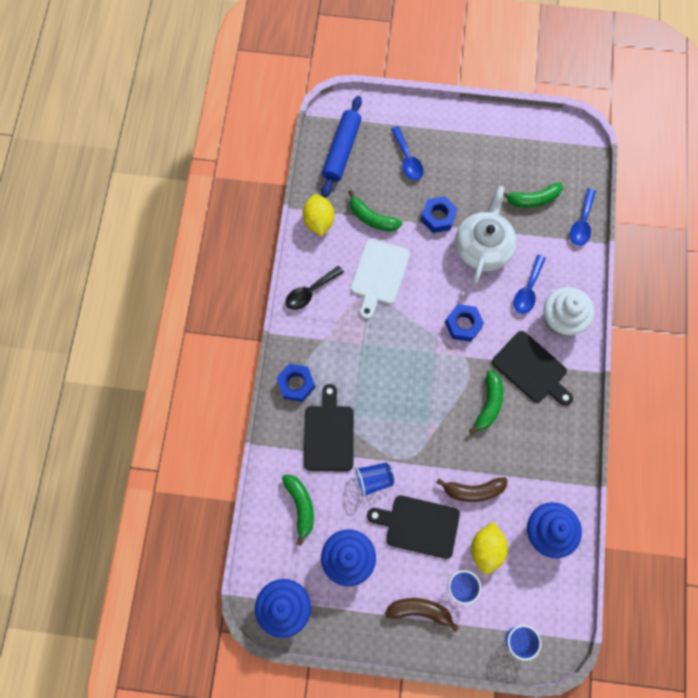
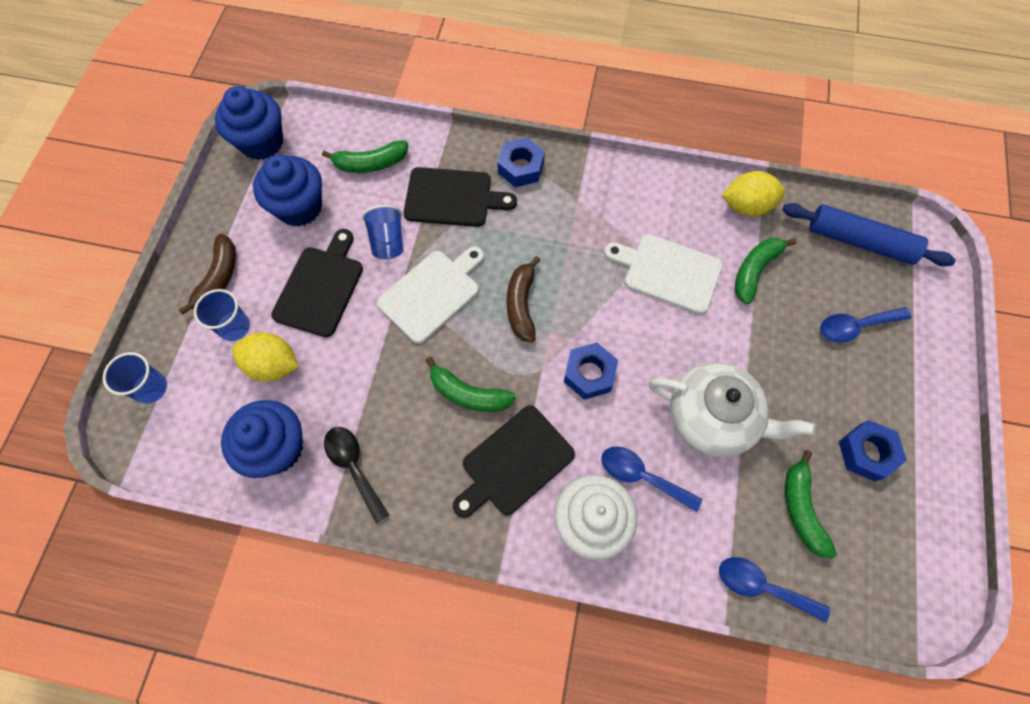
camera: 95 degrees right, 5 degrees down
(310, 292) = (644, 190): black spoon -> black spoon (354, 467)
(414, 439) = (432, 293): none -> white cutting board
(438, 217) = (761, 359): blue nut -> blue nut (866, 453)
(473, 490) = (352, 358): brown banana -> brown banana (521, 305)

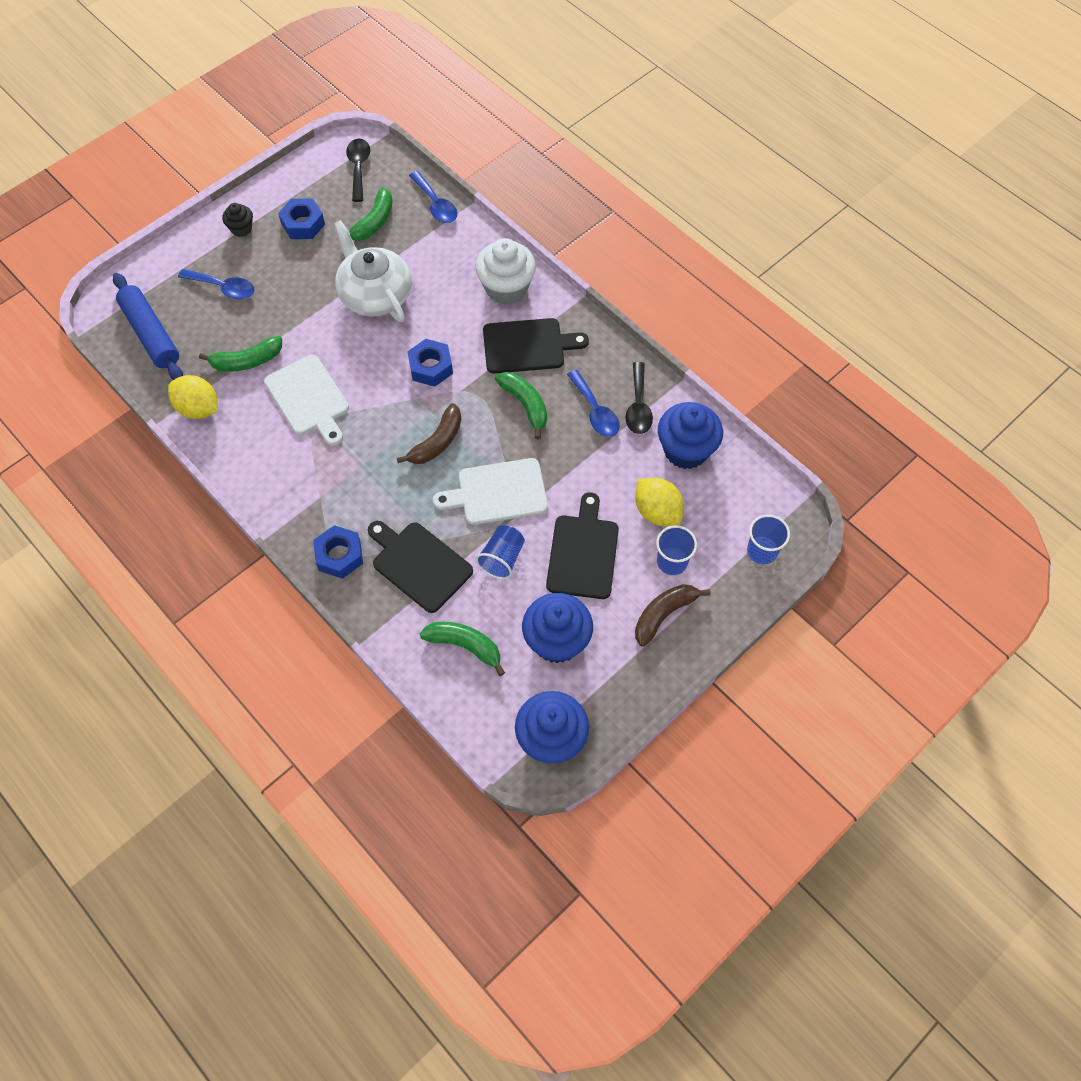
camera: 145 degrees left, 5 degrees down
(320, 287) = (583, 553): black cutting board -> black cutting board turned 135 degrees clockwise
(641, 476) = (452, 292): blue spoon -> blue spoon (595, 411)
(893, 577) = (358, 168): none -> black spoon
(915, 403) = (241, 228): none -> black cupcake

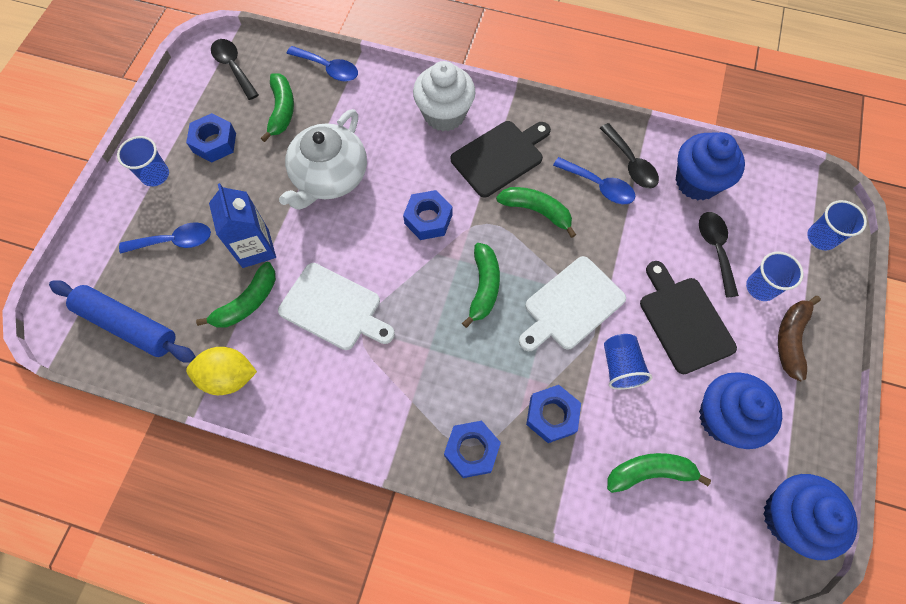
camera: 30 degrees left, 5 degrees up
(241, 228) = (155, 175): black cupcake -> blue cup
(280, 323) = (255, 248): none -> blue carton
(375, 295) = (329, 177): white teapot -> white teapot turned 90 degrees counterclockwise
(419, 564) = (551, 415): black cutting board -> blue nut
(437, 442) = (484, 287): brown banana -> green banana
(657, 512) = (715, 249): yellow lemon -> black spoon

